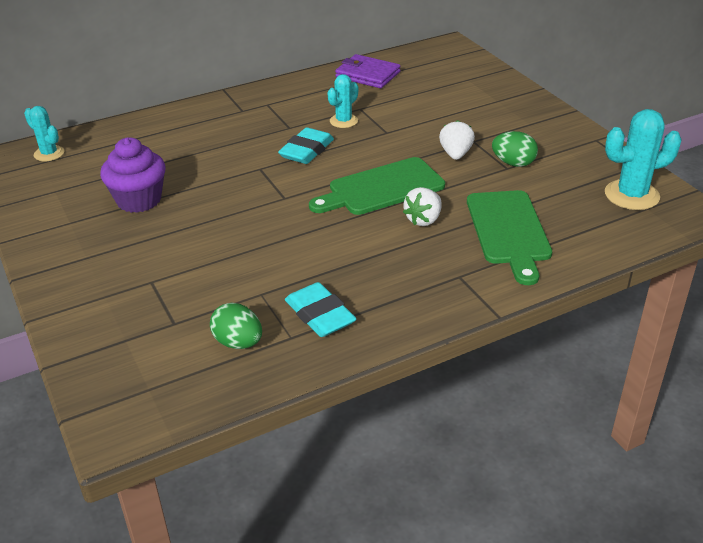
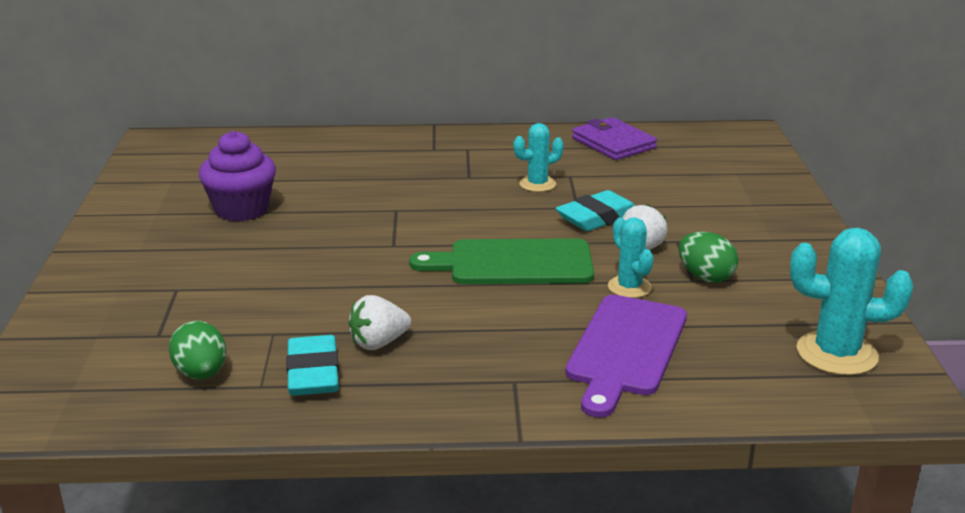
camera: 25 degrees right, 10 degrees down
(49, 154) = (200, 146): turquoise cactus -> turquoise cactus (629, 287)
(306, 151) = (464, 204): turquoise eraser -> turquoise eraser (597, 218)
(423, 220) = (530, 309): white strawberry -> white strawberry (379, 343)
(509, 231) = (626, 349): green cutting board -> purple cutting board

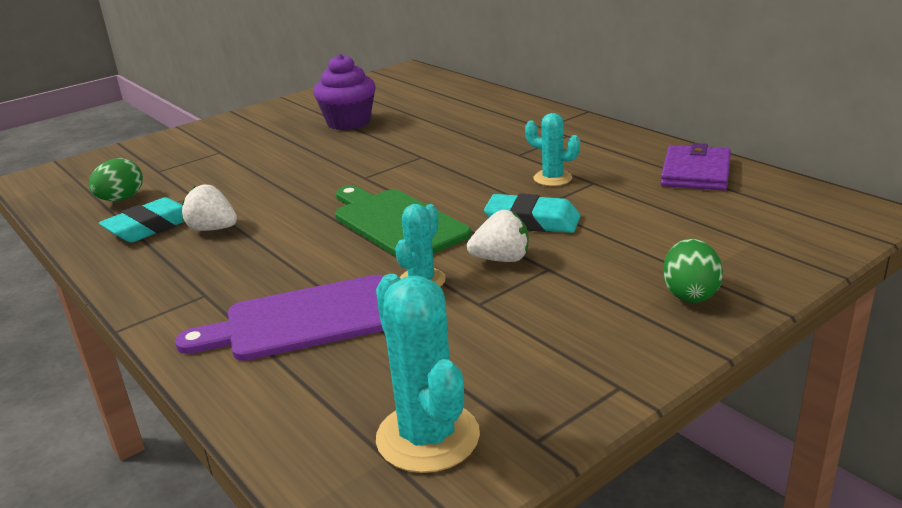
camera: 55 degrees right, 0 degrees up
(705, 277) = (494, 307): green egg -> green egg (690, 294)

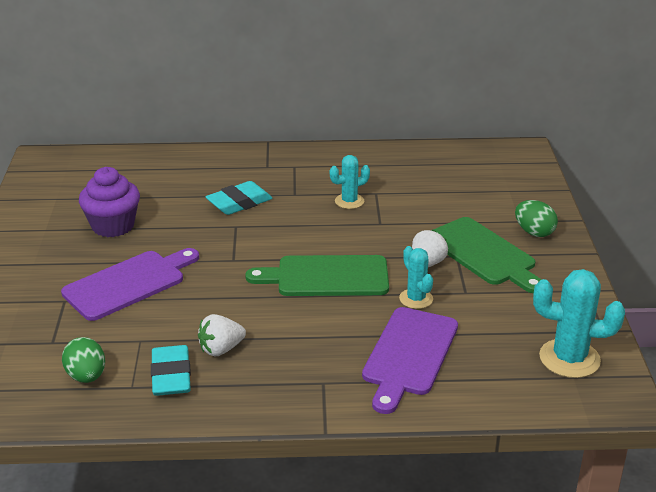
camera: 55 degrees left, 5 degrees up
(271, 159) = (128, 283): none -> purple cutting board
(532, 221) = (395, 234): turquoise eraser -> turquoise eraser (239, 203)
(580, 282) = (483, 254): none -> green cutting board
(695, 172) = (413, 161): purple wallet -> none

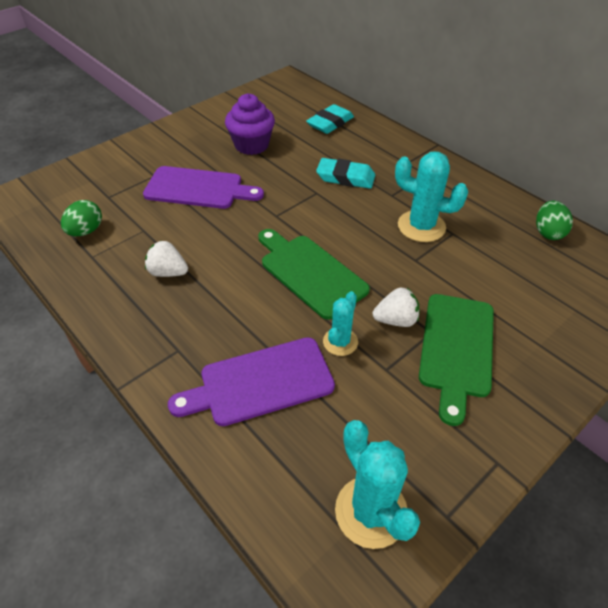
camera: 50 degrees right, 15 degrees up
(171, 376) = (118, 267): turquoise eraser -> turquoise eraser (330, 123)
(349, 201) = (421, 226): turquoise cactus -> turquoise cactus, size x1.65
(534, 232) = (536, 365): green egg -> green egg (548, 232)

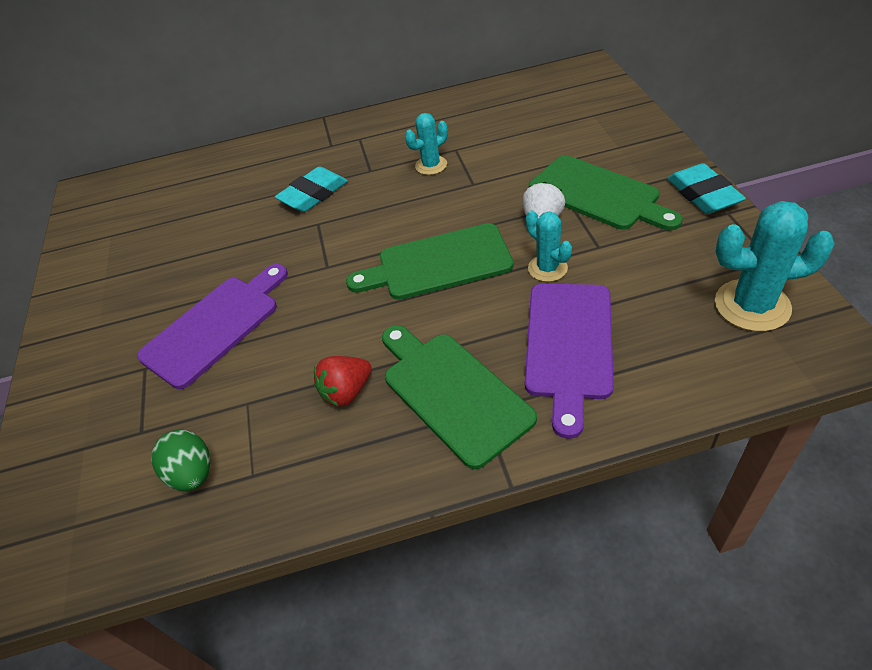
camera: 55 degrees left, 0 degrees up
(168, 272) = (347, 392): white strawberry -> red strawberry
(187, 327) = (452, 393): none -> green cutting board
(251, 145) = (181, 255): purple cupcake -> none
(330, 123) = (210, 179): turquoise eraser -> turquoise eraser (703, 194)
(421, 226) = (431, 165): turquoise cactus -> turquoise cactus, size x0.61
(548, 232) = (496, 96): green egg -> none

